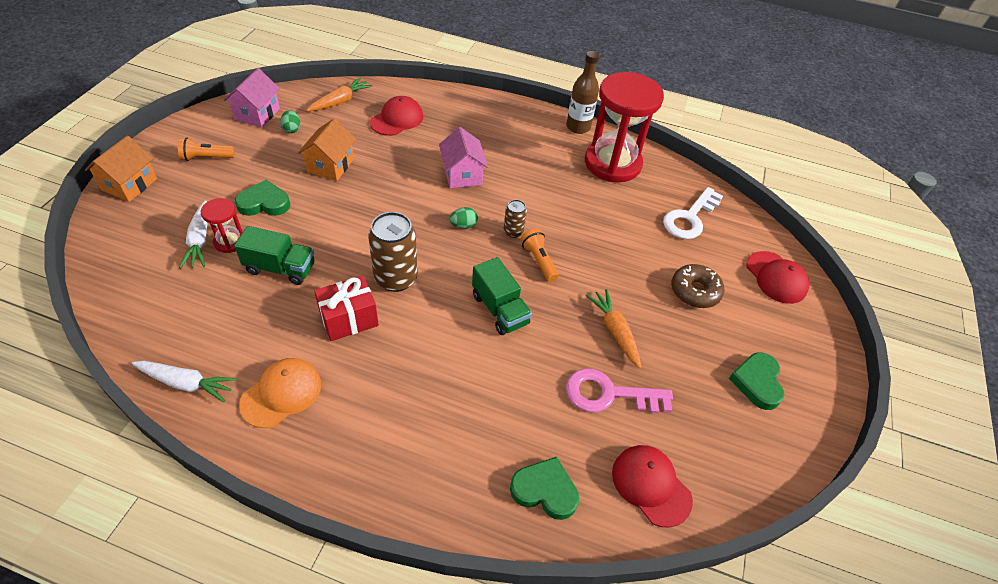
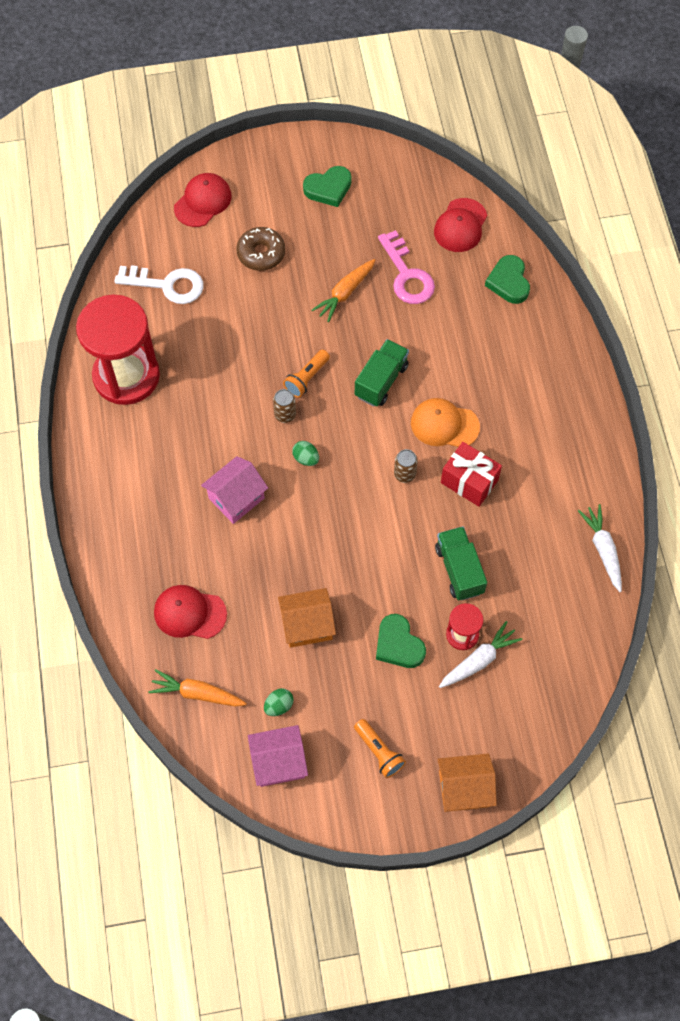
camera: 115 degrees left, 15 degrees up
(281, 393) = (562, 480): orange cap -> orange cap (444, 425)
(396, 278) = (404, 474): brown can -> brown can, size x0.52
(578, 127) = (83, 432): brown bottle -> none

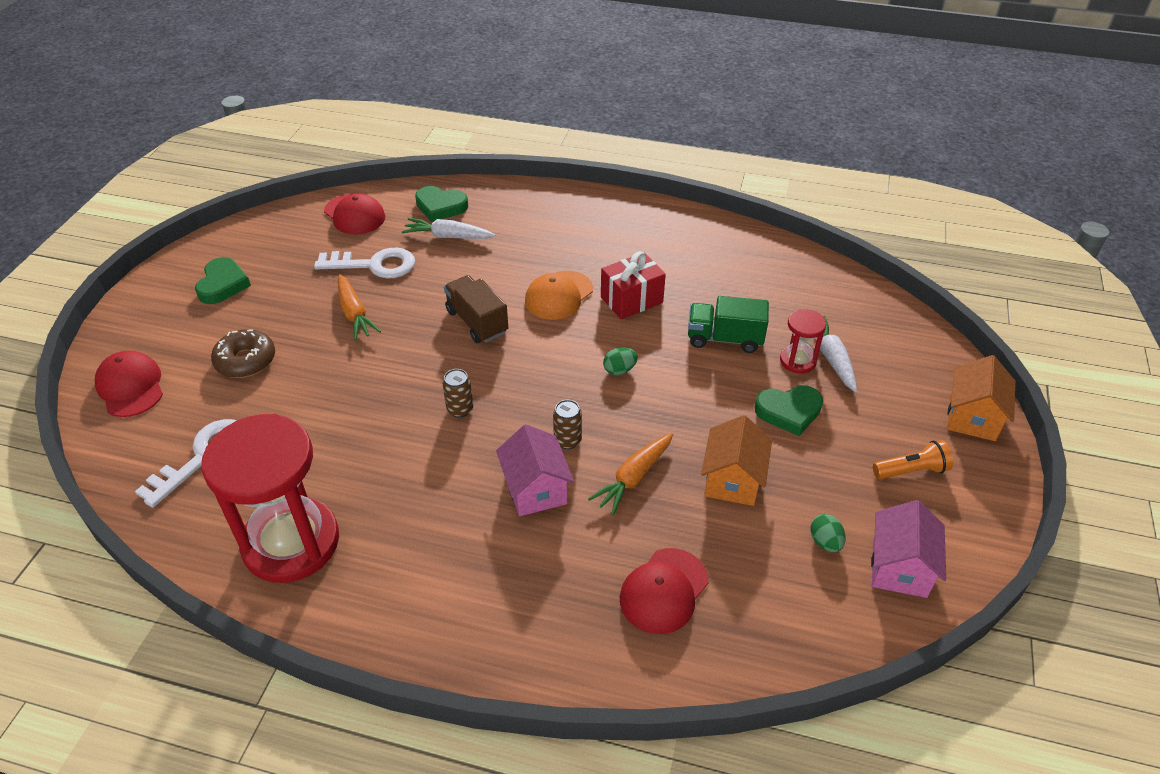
camera: 65 degrees left, 20 degrees down
(197, 693) = (779, 621): orange carrot -> orange carrot (633, 478)
(306, 458) = (525, 410): green egg -> green egg (619, 370)
(307, 378) = (429, 376): orange flashlight -> none
(381, 381) = (477, 322): green truck -> brown truck
(404, 474) = (595, 341): brown can -> brown can (567, 440)
(407, 275) = (374, 265): pink key -> white key
(603, 550) = (751, 243): white carrot -> white carrot (448, 236)

